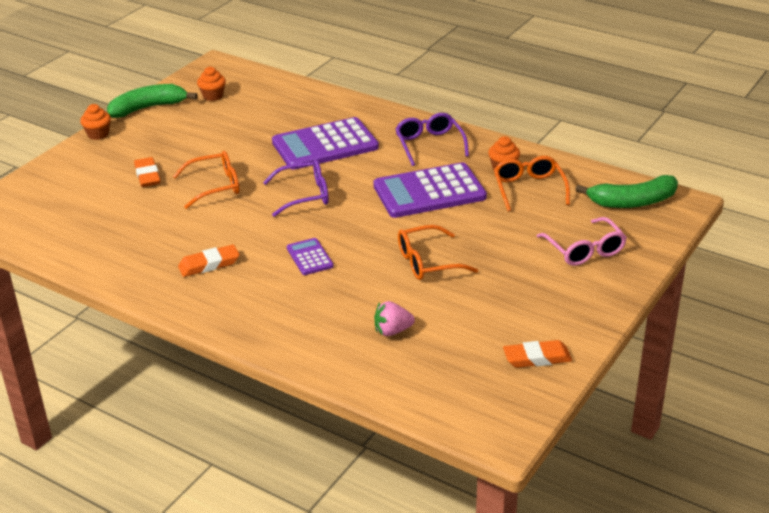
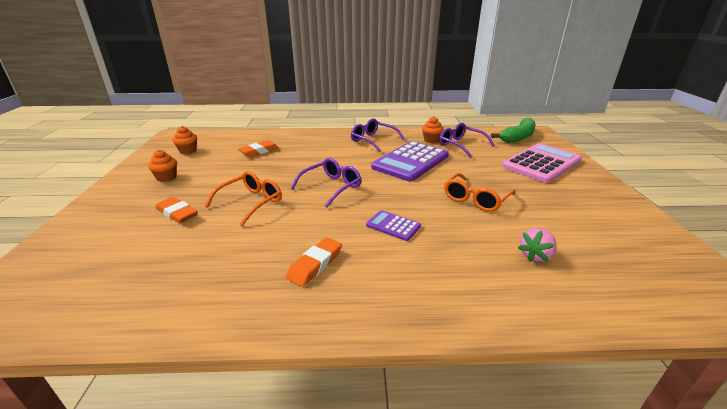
camera: 35 degrees left, 5 degrees down
(98, 134) = (97, 197): orange cupcake -> orange cupcake (166, 177)
(148, 108) = (135, 169): green banana -> none
(325, 145) = (307, 156): purple calculator -> none
(529, 189) = (461, 145): orange glasses -> purple glasses
(537, 358) = (643, 232): orange eraser -> orange eraser (259, 151)
(584, 250) = (541, 163): pink glasses -> pink calculator

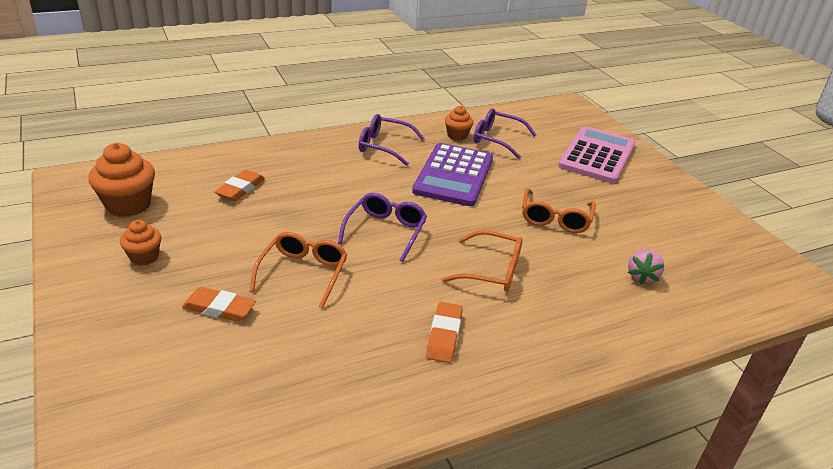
camera: 25 degrees left, 5 degrees up
(188, 151) = (128, 205): orange cupcake -> orange cupcake, size x1.72
(393, 226) = (492, 271): purple calculator -> orange glasses
(518, 137) = (554, 116): green banana -> none

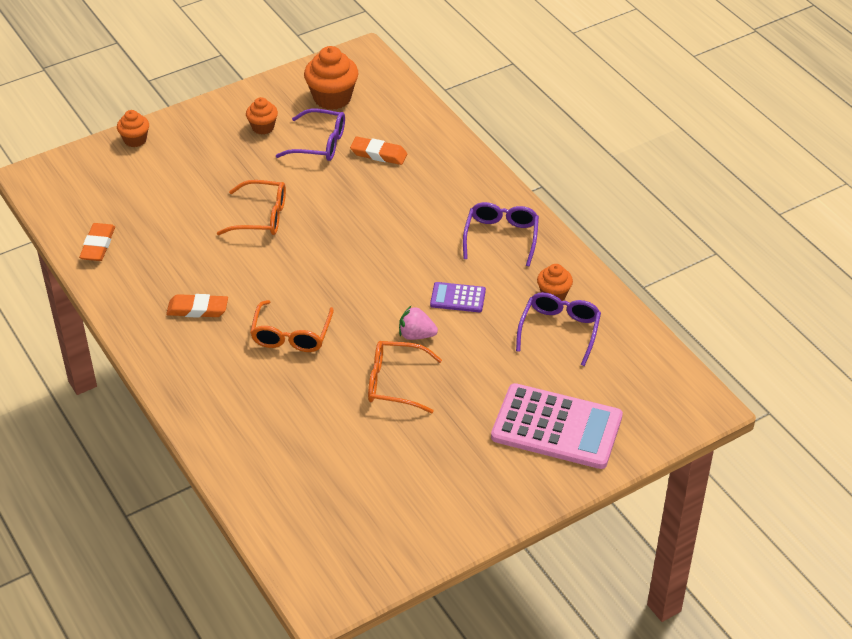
camera: 85 degrees right, 10 degrees up
(88, 373) = (135, 140): none -> orange cupcake
(219, 308) = (209, 181): orange eraser -> orange eraser (98, 245)
(386, 231) = (336, 258): purple glasses -> purple glasses (319, 144)
(453, 175) = (458, 298): purple calculator -> purple calculator, size x0.48
(642, 276) = (308, 449): pink strawberry -> pink strawberry (416, 335)

